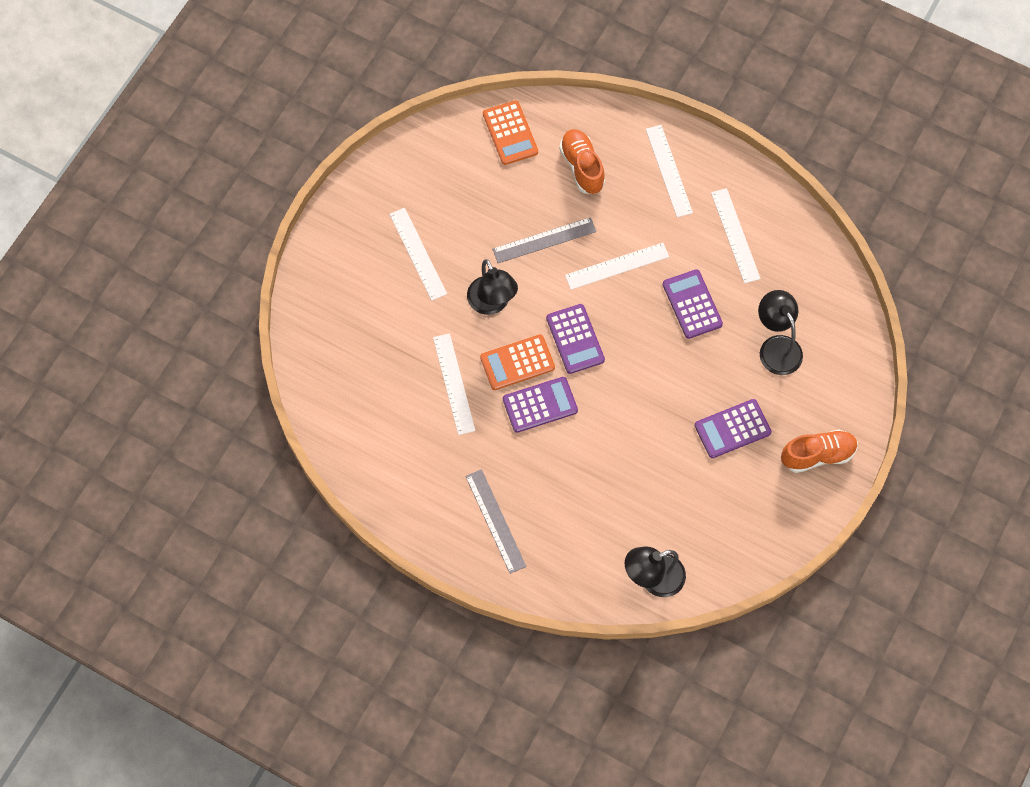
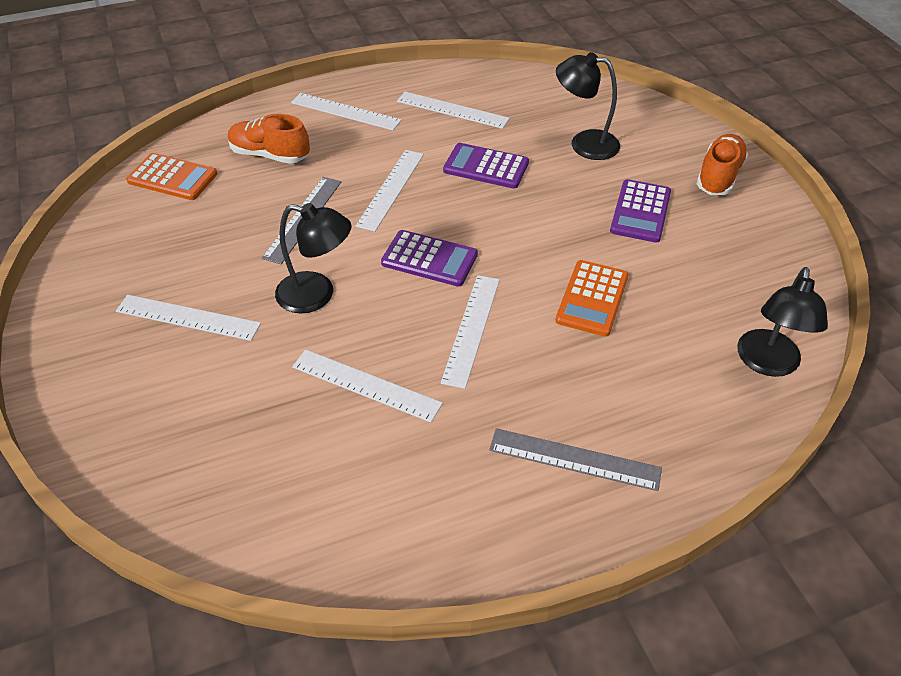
camera: 50 degrees left, 20 degrees down
(517, 362) = (403, 317): orange calculator -> orange calculator (592, 298)
(540, 405) = (471, 329): purple calculator -> white ruler

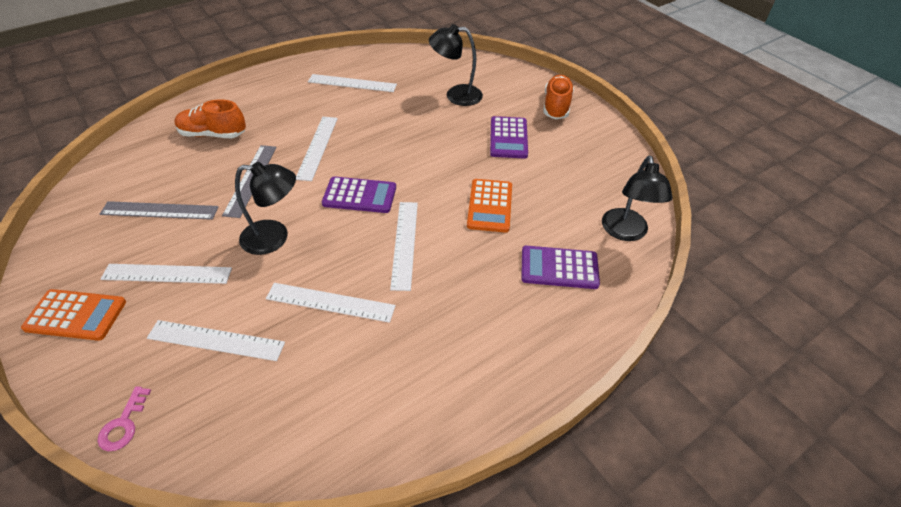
camera: 15 degrees left, 0 degrees up
(114, 478) = (124, 424): none -> pink key
(172, 178) = (133, 163): orange calculator -> orange calculator (76, 315)
(345, 111) = (269, 94): white ruler -> white ruler (216, 340)
(486, 167) = (387, 121): purple calculator -> purple calculator (559, 268)
(574, 459) = (507, 330): grey ruler -> grey ruler (159, 211)

